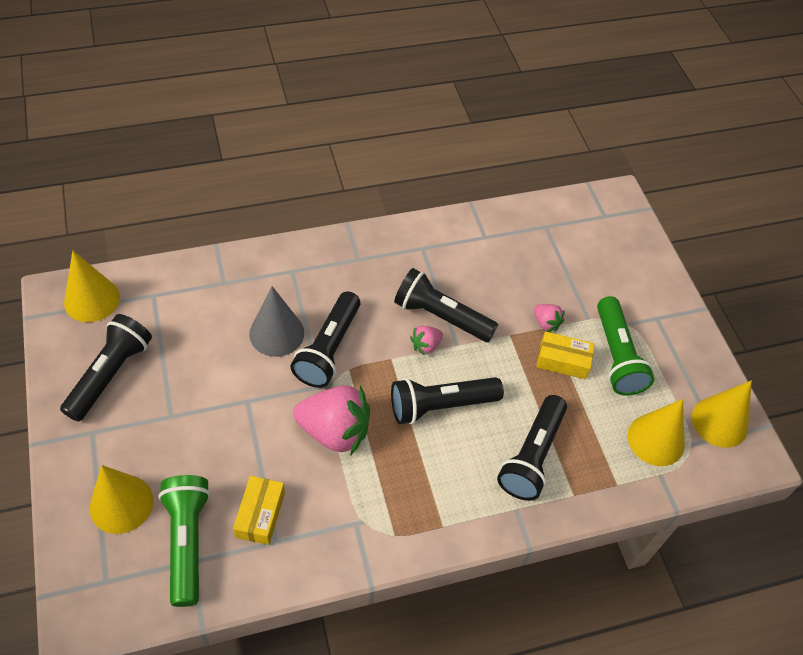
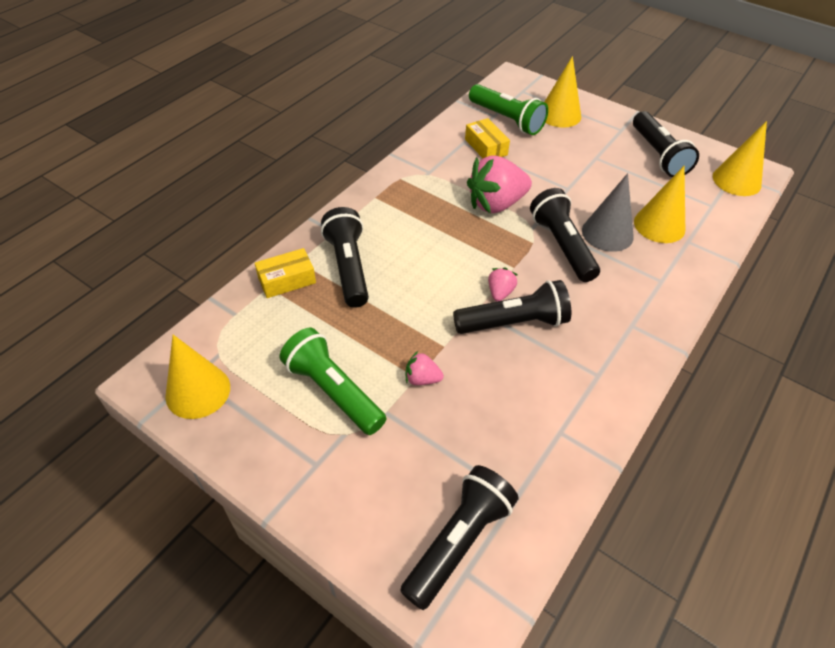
camera: 145 degrees right, 5 degrees down
(441, 405) = (444, 259): black flashlight -> black flashlight (459, 541)
(563, 361) = (379, 354): yellow box -> yellow box (287, 280)
(656, 440) = (253, 338): yellow cone -> yellow cone (659, 225)

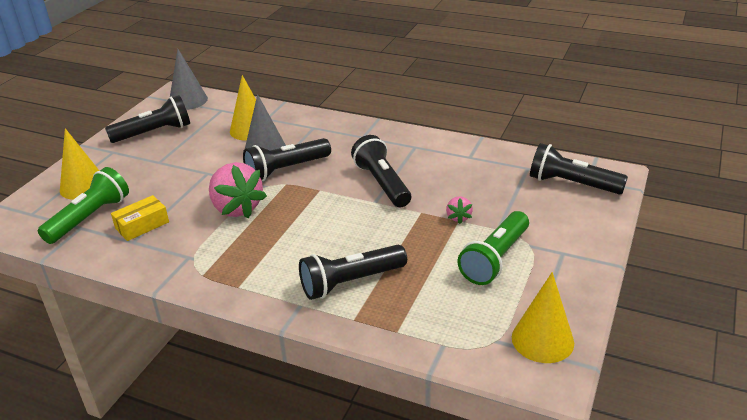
camera: 100 degrees left, 15 degrees down
(287, 280) = (383, 320): yellow box -> none
(500, 292) = (352, 193): pink strawberry -> none
(736, 180) = (188, 100): yellow cone -> grey cone

